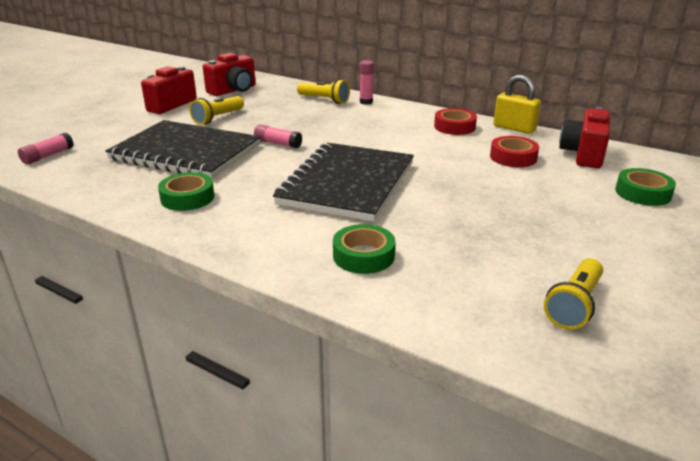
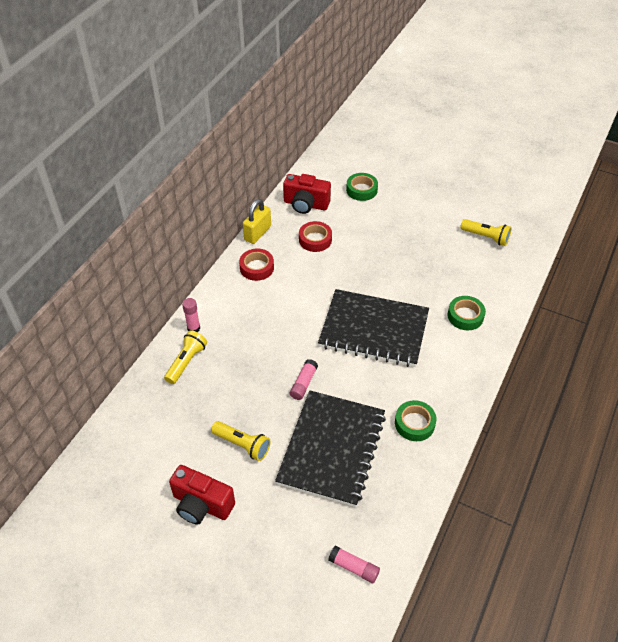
camera: 95 degrees left, 20 degrees up
(233, 90) = (151, 451): red camera -> none

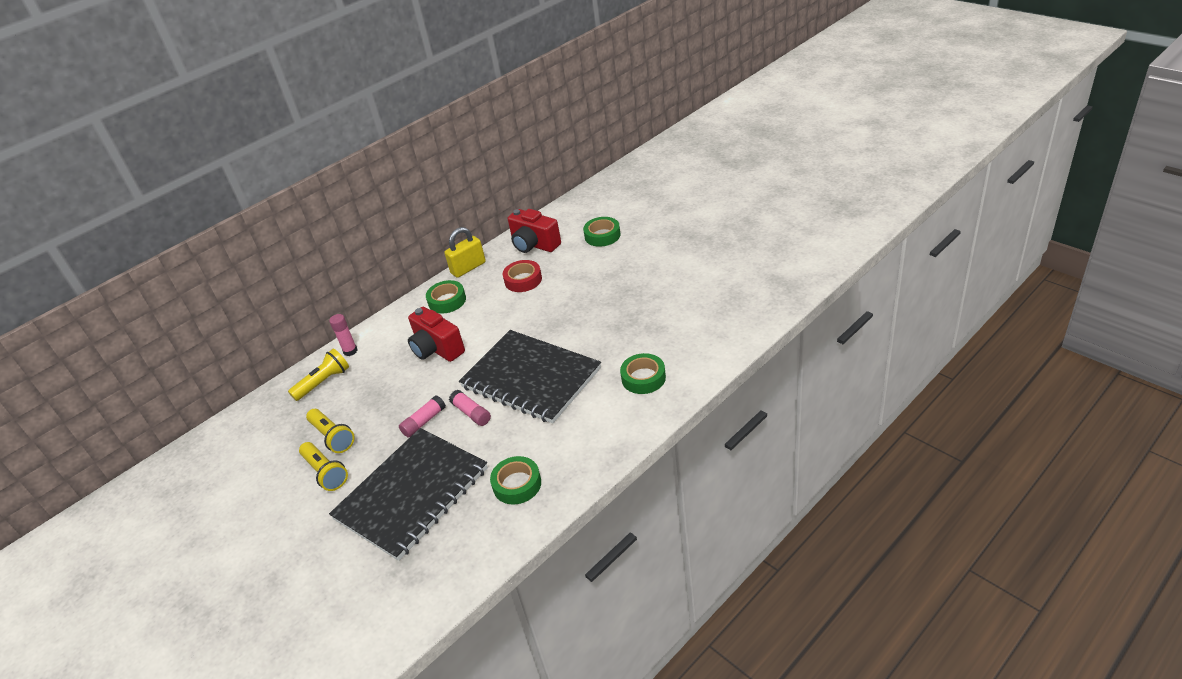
camera: 25 degrees right, 10 degrees down
(201, 505) = (250, 524): red camera -> red camera (437, 349)
(257, 268) = (447, 301): red tape -> green tape
(354, 567) = (358, 626): pink glue stick -> pink glue stick (471, 413)
(486, 237) = (717, 297): yellow flashlight -> yellow flashlight (332, 437)

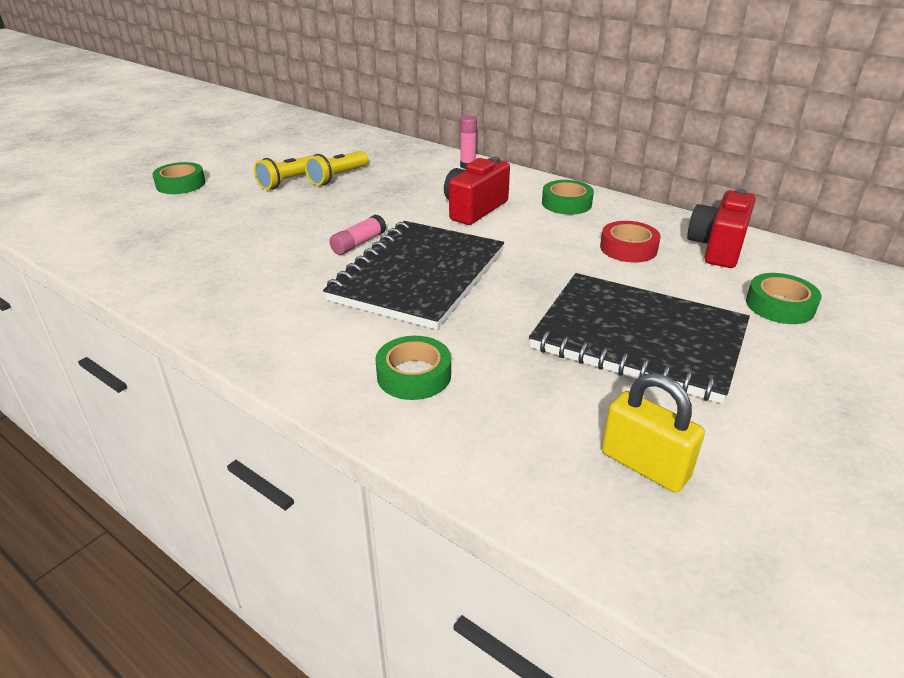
camera: 75 degrees right, 5 degrees down
(323, 382) = (419, 161): yellow flashlight -> none
(412, 494) = (241, 226): black notebook -> black notebook (639, 338)
(424, 422) = (350, 218): pink glue stick -> none
(468, 268) = (639, 208): yellow padlock -> yellow padlock (644, 465)
(517, 484) = (228, 286): green tape -> green tape (181, 184)

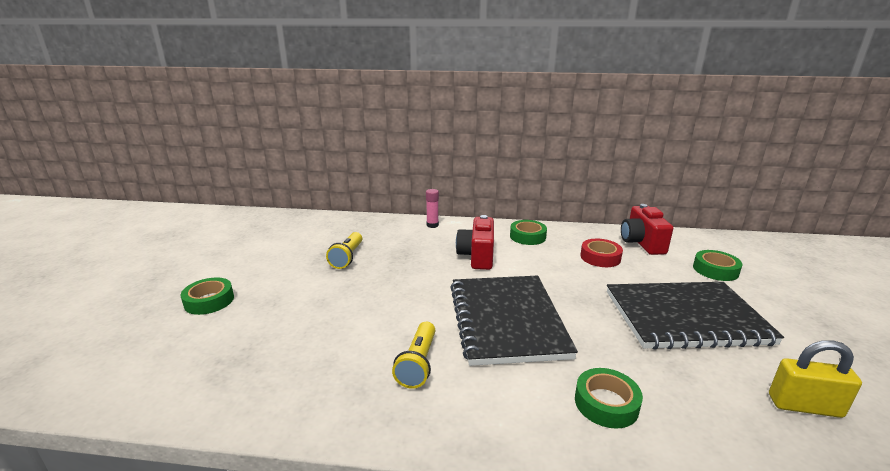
camera: 30 degrees left, 10 degrees down
(289, 181) = (311, 271): yellow flashlight -> yellow flashlight (418, 364)
(358, 243) = (431, 308): pink glue stick -> none

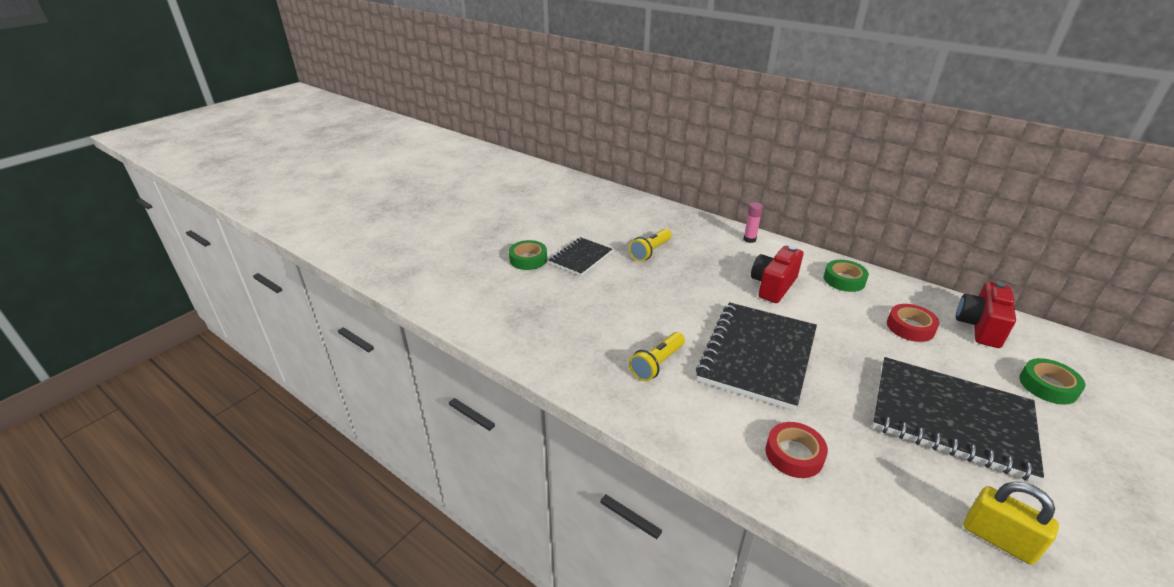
camera: 30 degrees right, 10 degrees up
(274, 282) = (580, 258): none -> black notebook
(606, 403) = (794, 454): green tape -> red tape

